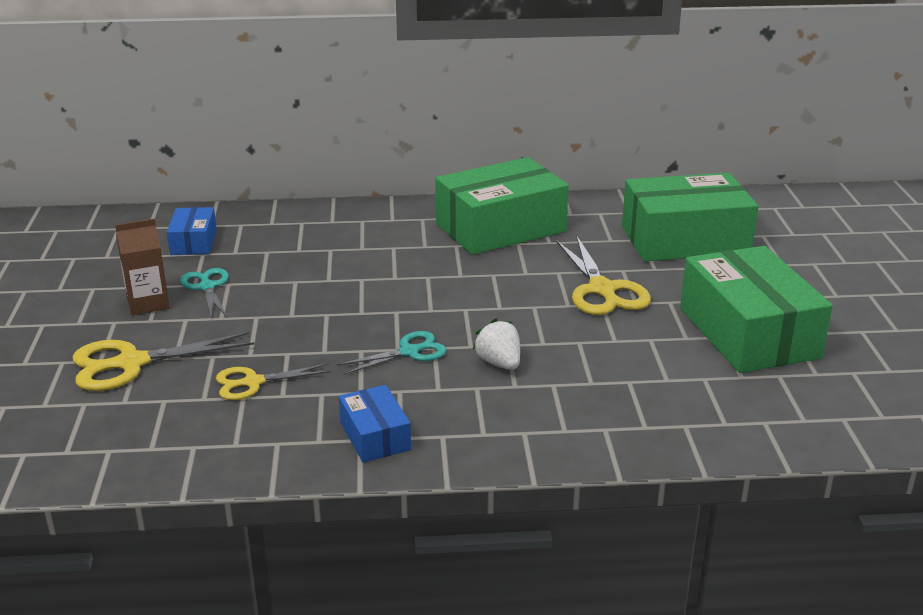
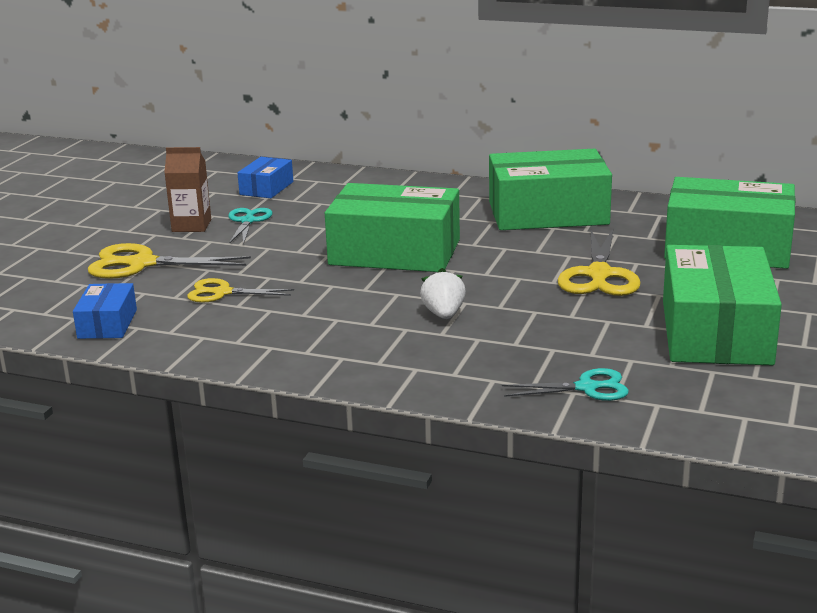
camera: 25 degrees right, 5 degrees down
(375, 436) = (284, 347): blue box -> blue box (107, 324)
(392, 298) = (395, 252): none -> green box
(409, 352) = (372, 293): turquoise scissors -> turquoise scissors (587, 388)

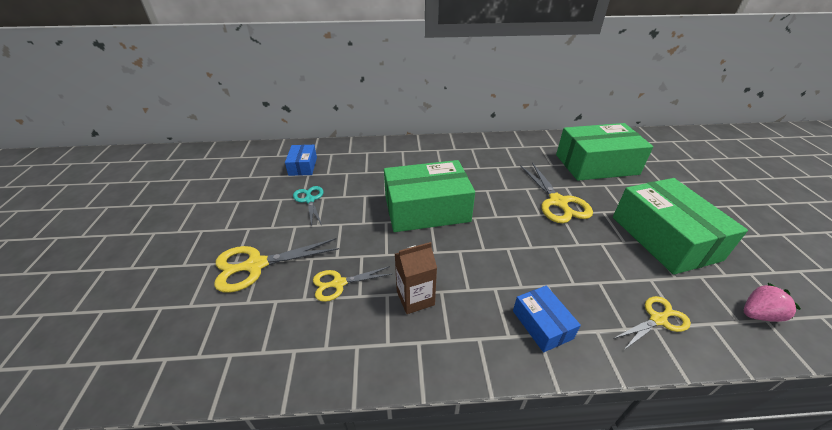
camera: 25 degrees left, 15 degrees up
(107, 324) = (265, 354): blue box -> blue box (542, 324)
(191, 225) = (271, 213): brown carton -> brown carton (415, 298)
(443, 314) = (506, 265): white strawberry -> none
(548, 213) = (484, 156): green box -> none
(587, 388) = (658, 319): turquoise scissors -> yellow scissors
(740, 411) = (758, 314): none -> pink strawberry

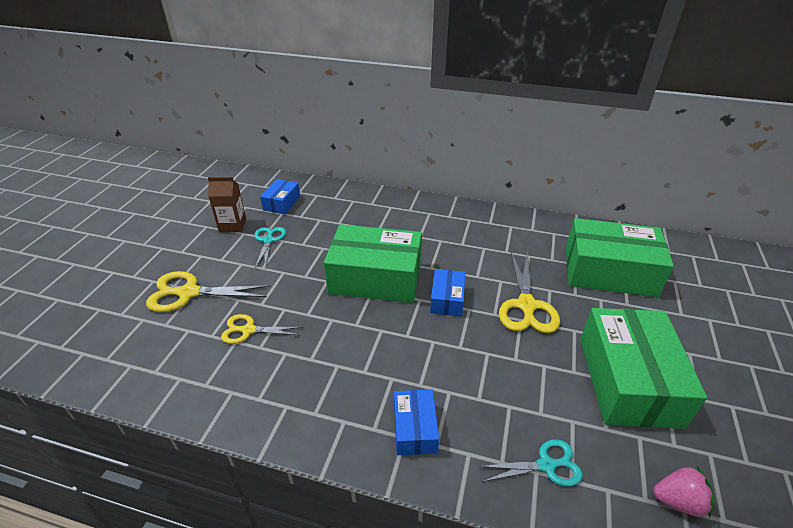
camera: 20 degrees right, 0 degrees up
(415, 298) = (308, 364): brown carton -> brown carton (232, 225)
(496, 212) = (447, 299): none -> blue box
(658, 319) = (546, 465): yellow scissors -> turquoise scissors

